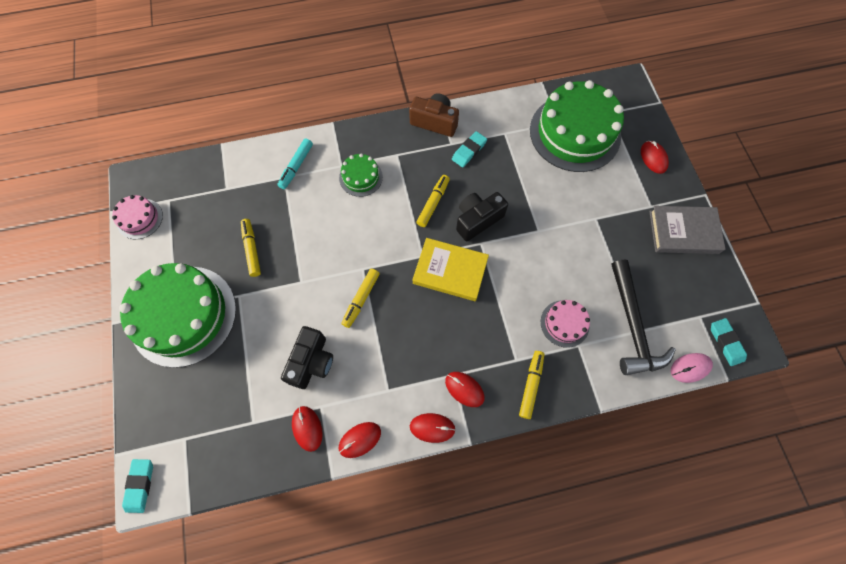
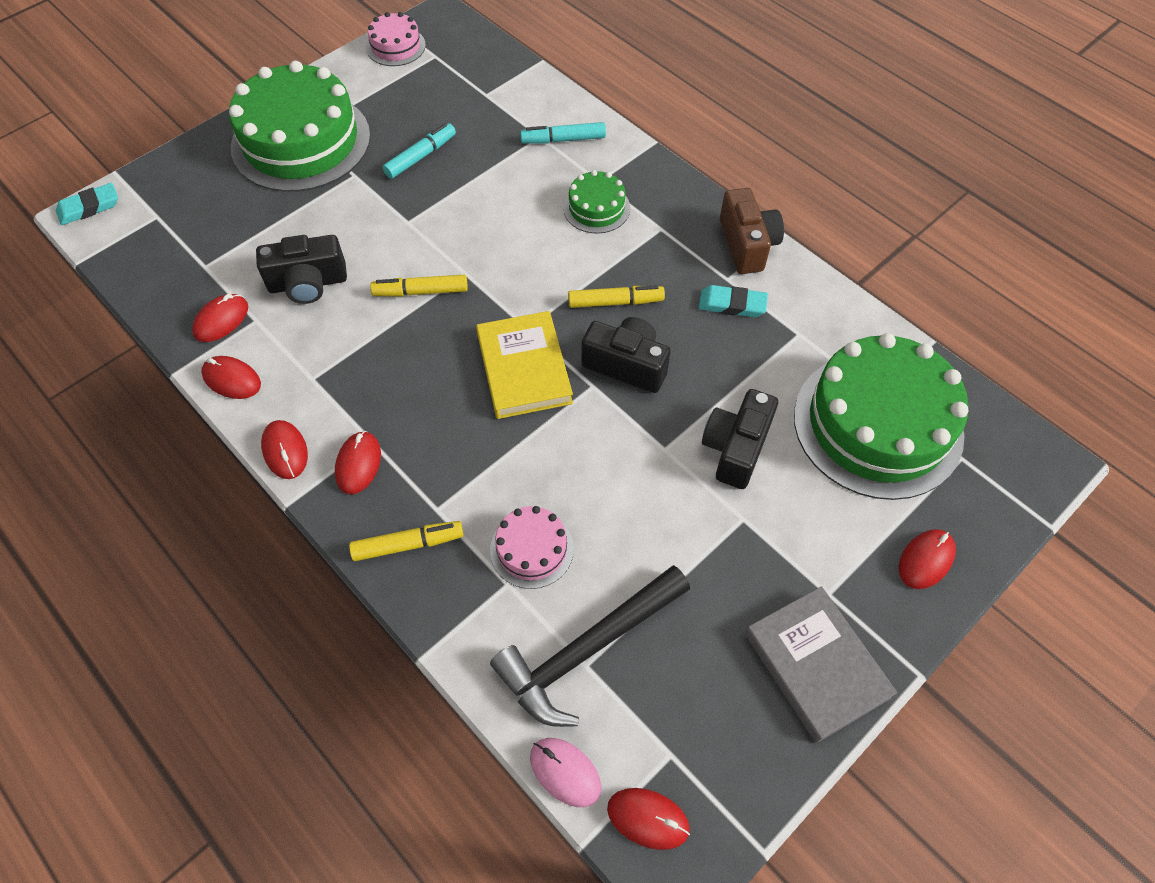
camera: 60 degrees right, 10 degrees down
(252, 249) = (421, 156): yellow marker -> turquoise marker
(555, 199) = (736, 448): none -> black camera
(726, 342) = (648, 818): turquoise eraser -> red mouse

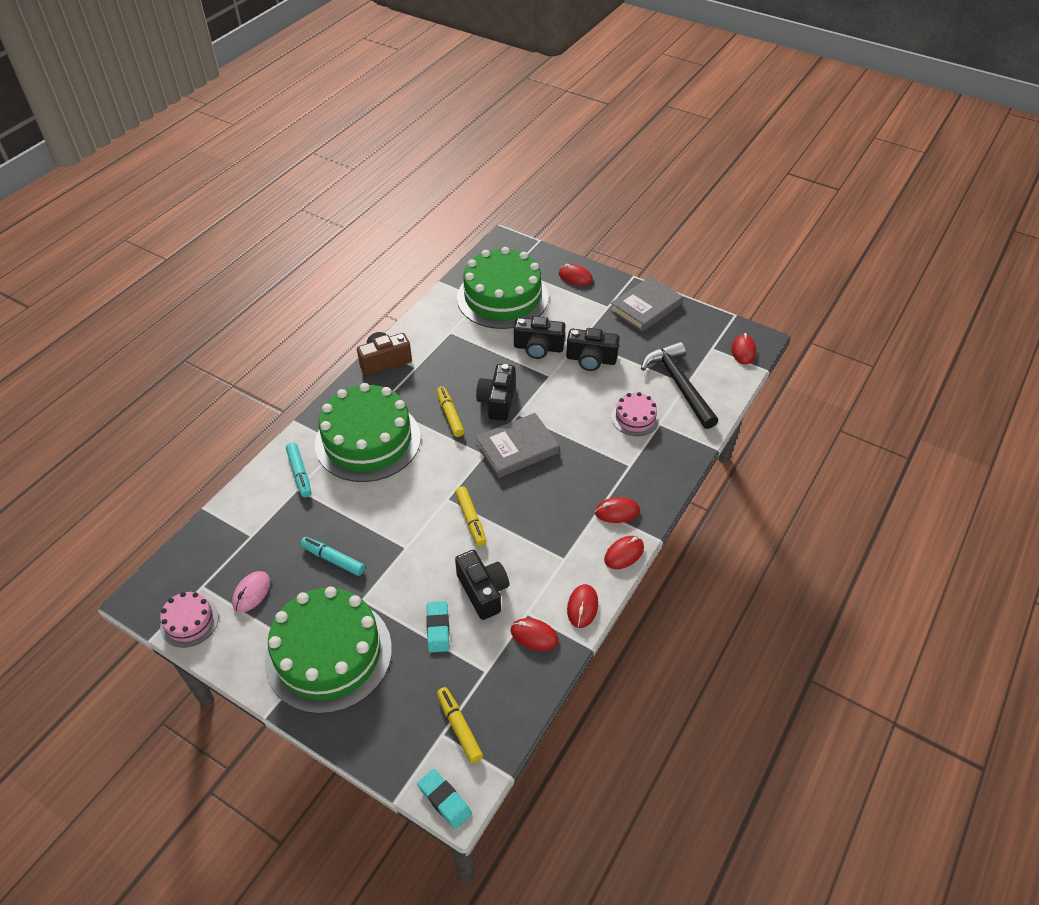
camera: 105 degrees left, 10 degrees down
(408, 544) = (657, 472): yellow marker -> yellow marker (459, 727)
(524, 369) = (517, 448): yellow book -> grey book
(565, 772) = (740, 381): pink mouse -> pink mouse (251, 593)
(587, 650) = (679, 385): black hammer -> black hammer turned 150 degrees counterclockwise
(596, 208) = (368, 440): green cake -> green cake, size x2.16
(688, 521) = (591, 359): none -> black camera
(732, 304) = (436, 362): turquoise eraser -> turquoise eraser (438, 628)

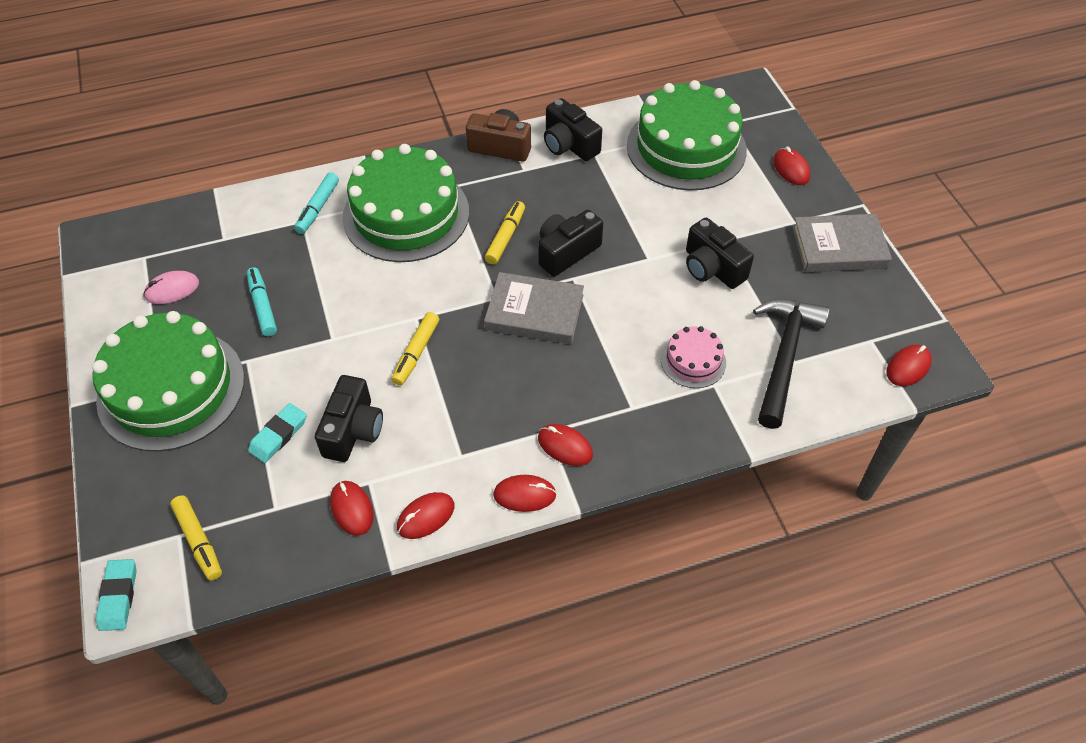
camera: 40 degrees right, 5 degrees up
(189, 621) = (105, 281): pink cake -> none
(459, 727) = (199, 541): yellow marker -> yellow marker turned 135 degrees clockwise
(538, 348) = (668, 222): black camera -> black camera (569, 145)

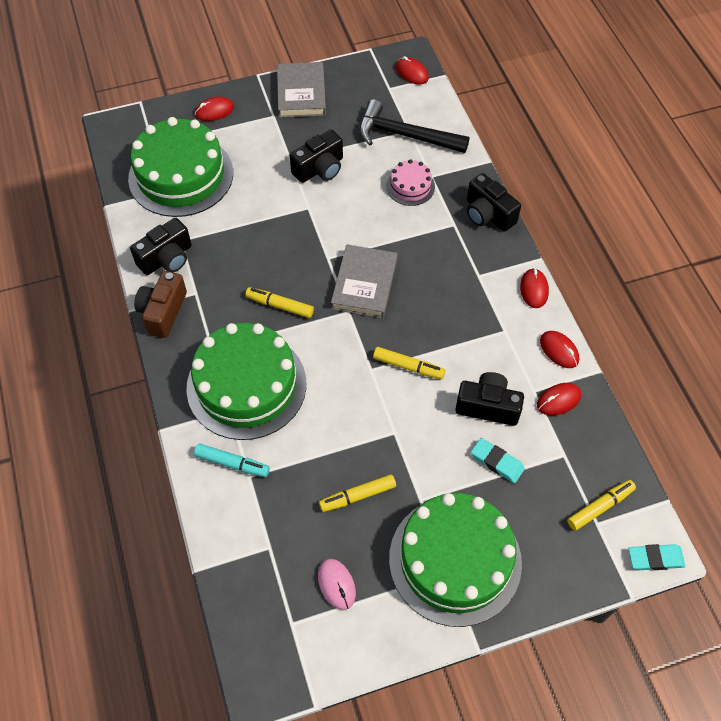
camera: 90 degrees left, 5 degrees up
(262, 306) = (357, 496): turquoise marker -> yellow marker
(565, 446) = (491, 265): red mouse -> none
(566, 252) = (299, 262): black camera -> black camera (488, 214)

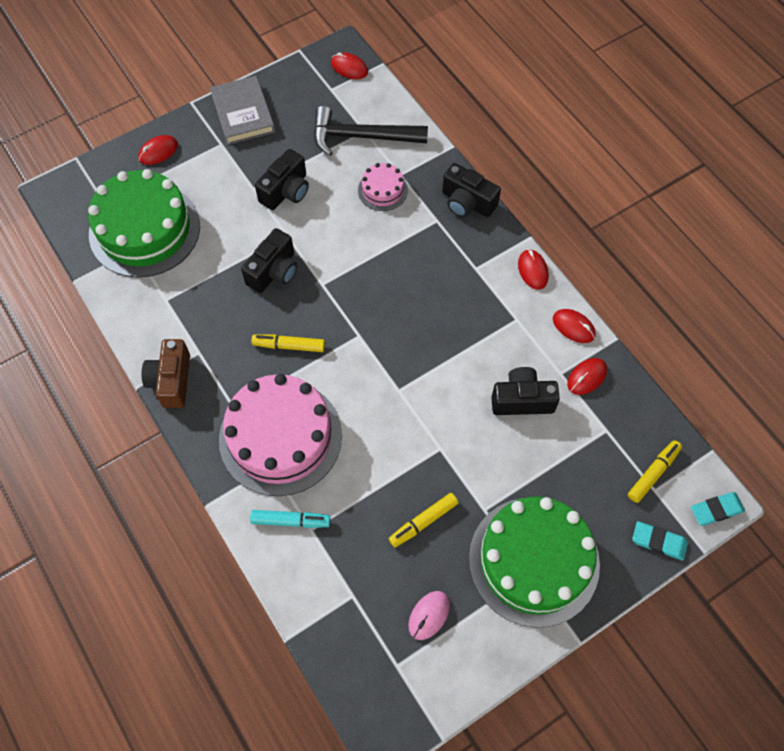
camera: 15 degrees left, 5 degrees up
(167, 258) = (158, 323): black camera -> black camera (274, 271)
(246, 385) = (280, 437): green cake -> pink cake
(336, 584) = (429, 615): pink mouse -> pink mouse turned 75 degrees clockwise
(364, 284) = (367, 303): grey book -> none
(408, 366) = (434, 378): yellow marker -> none
(497, 462) = (546, 453): turquoise eraser -> turquoise eraser (658, 542)

